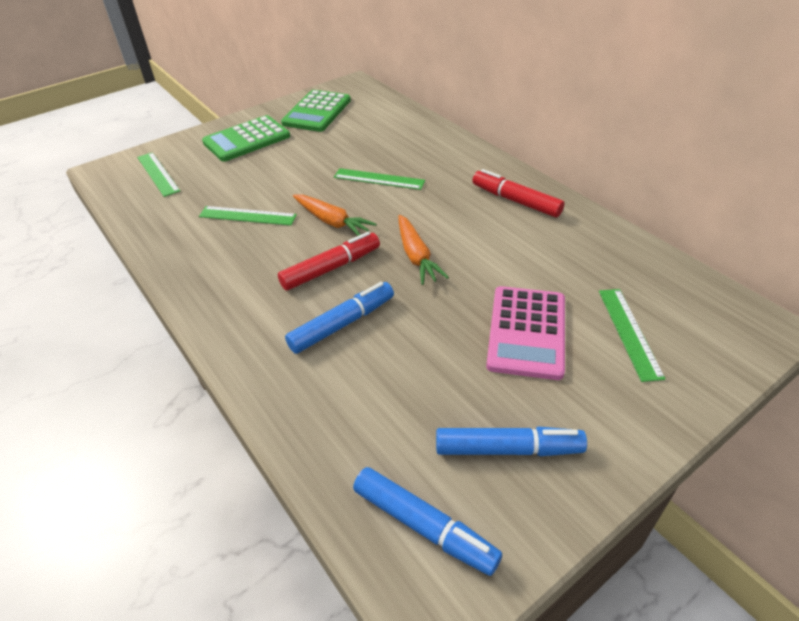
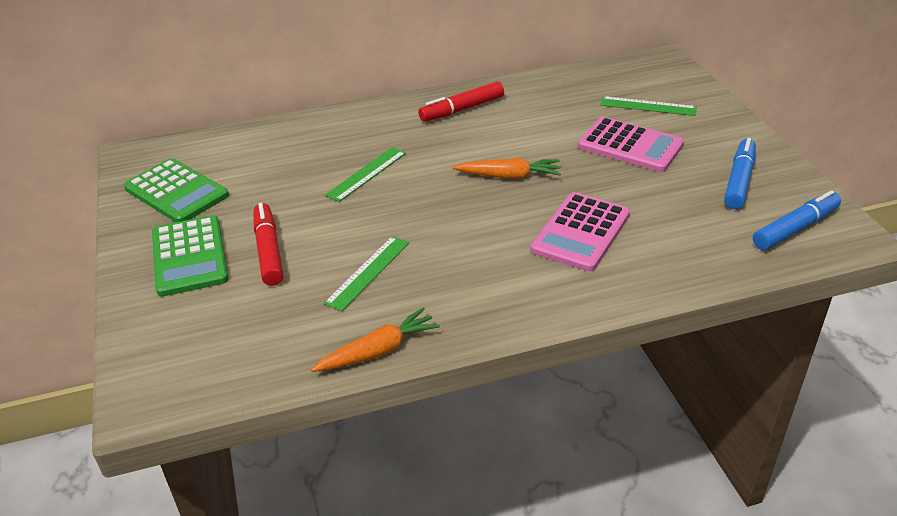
camera: 70 degrees left, 5 degrees down
(158, 174) = (205, 344): green ruler -> none
(331, 268) = (498, 227): red marker -> red marker (268, 251)
(332, 221) = (421, 215): orange carrot -> orange carrot (378, 351)
(342, 324) = (581, 232): blue marker -> pink calculator

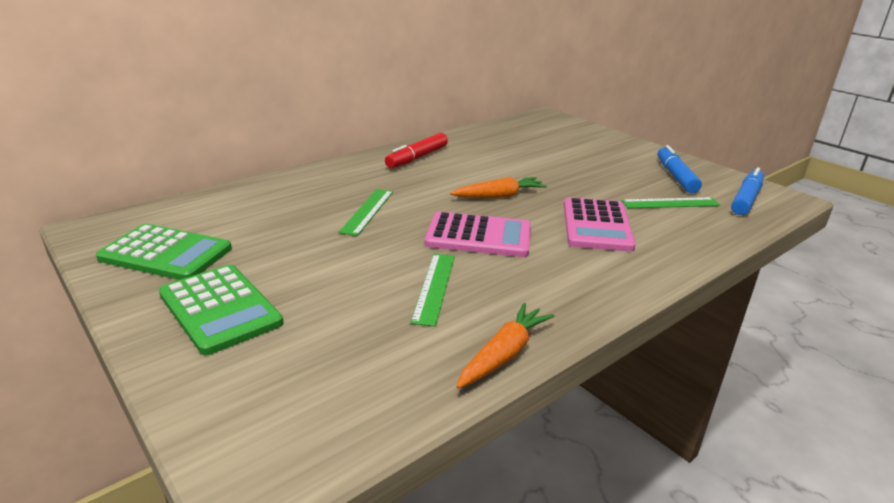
camera: 25 degrees left, 10 degrees down
(268, 251) = (312, 288): red marker -> none
(630, 146) = (575, 165): pink calculator -> pink calculator (479, 236)
(648, 106) = (563, 141): green ruler -> green ruler (670, 203)

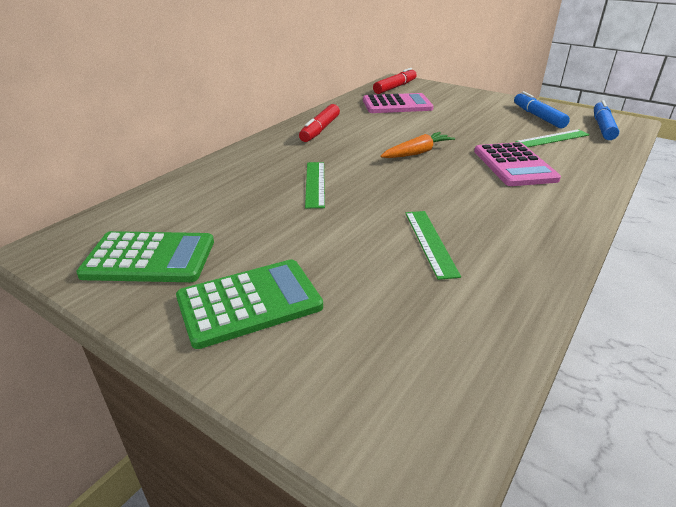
camera: 15 degrees left, 5 degrees up
(220, 309) = (249, 303): green calculator -> green calculator turned 60 degrees counterclockwise
(479, 236) = (429, 190): pink calculator -> pink calculator (397, 105)
(504, 354) = (537, 290): orange carrot -> none
(536, 123) = (395, 87): none -> red marker

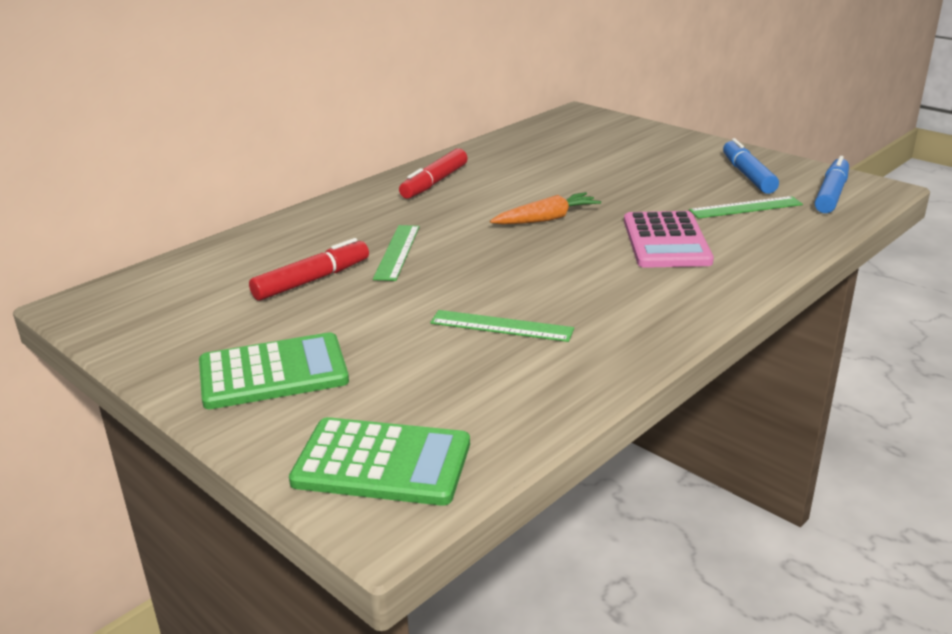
camera: 10 degrees right, 5 degrees down
(149, 258) = (182, 323): green calculator -> green calculator (382, 463)
(395, 87) = (568, 124): red marker -> red marker (312, 280)
(397, 105) = (556, 151): pink calculator -> none
(430, 242) = (501, 326): green ruler -> green ruler turned 75 degrees counterclockwise

